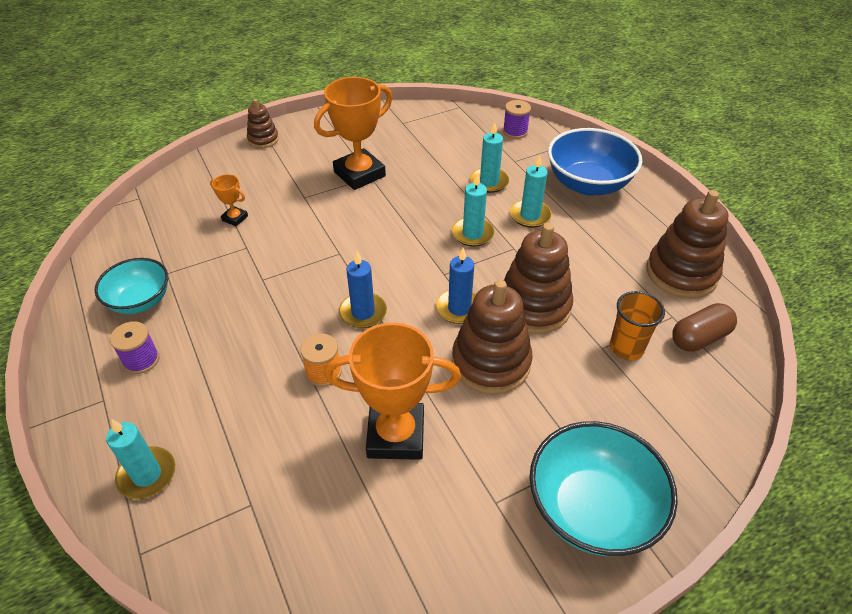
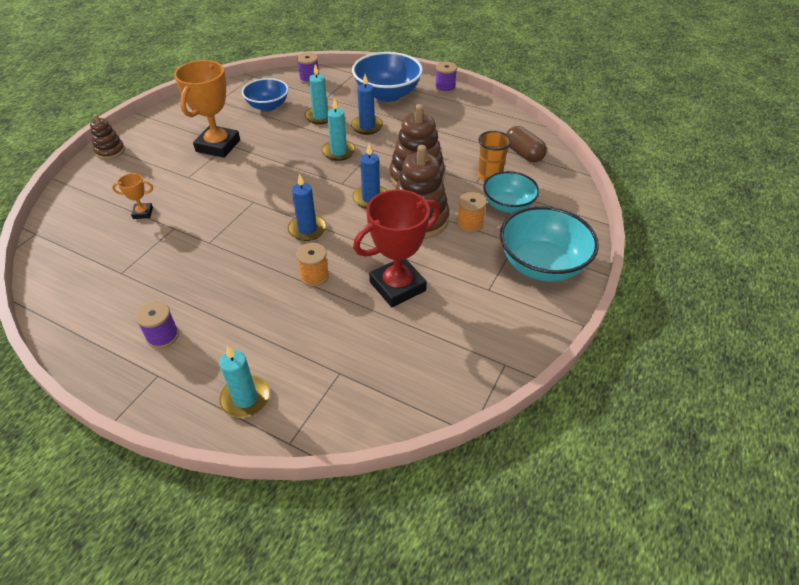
camera: 35 degrees left, 0 degrees up
(140, 301) = (118, 300): turquoise bowl -> turquoise bowl (508, 205)
(396, 435) = (397, 286): orange trophy -> red trophy
(444, 148) = (268, 106): none -> blue bowl
(530, 215) = (367, 126): turquoise candle -> blue candle
(546, 400) = (469, 224): none -> orange spool
(667, 203) = (445, 88): none -> purple spool
(681, 273) = (485, 124): brown stacking toy -> none
(699, 338) = (523, 153): brown capsule -> brown capsule turned 60 degrees counterclockwise

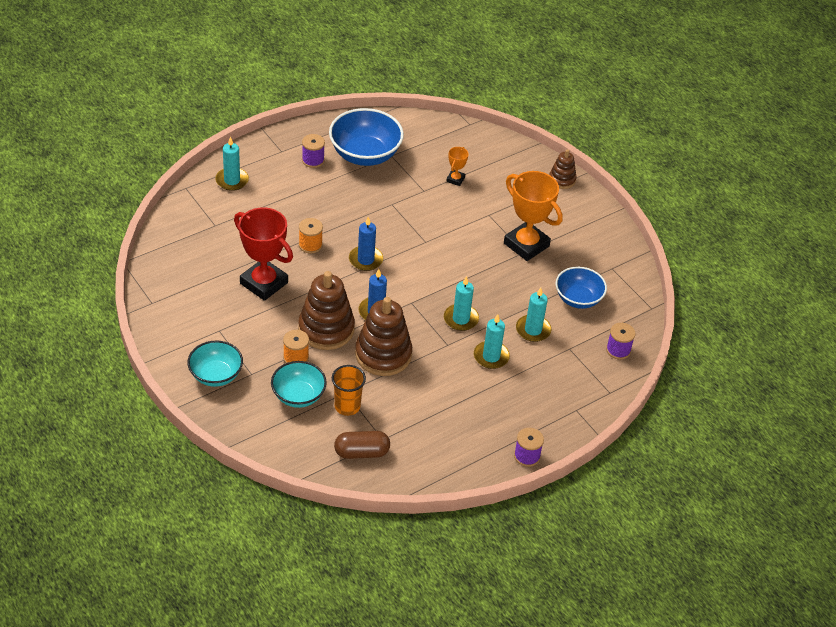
camera: 115 degrees right, 0 degrees up
(367, 126) = (491, 356): blue candle -> turquoise candle
(387, 94) = (544, 400): blue bowl -> blue bowl (365, 154)
(397, 286) = (264, 283): red trophy -> red trophy turned 45 degrees counterclockwise
(541, 265) = (216, 375): turquoise bowl -> turquoise bowl, size x0.64

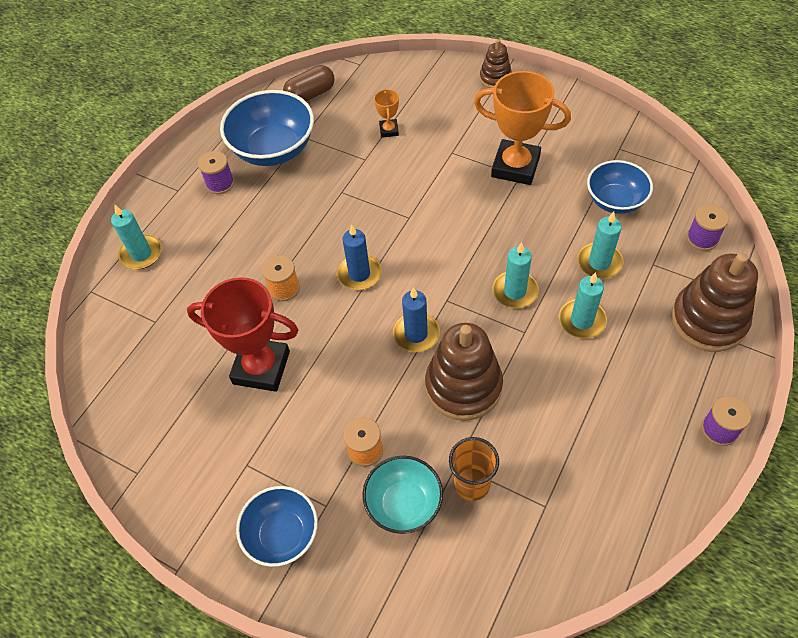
camera: 20 degrees left, 10 degrees up
(216, 375) = (282, 534): turquoise bowl -> blue bowl
(326, 329) = (375, 389): brown stacking toy -> brown stacking toy (708, 320)
(361, 452) = (535, 542): brown capsule -> brown capsule (310, 95)

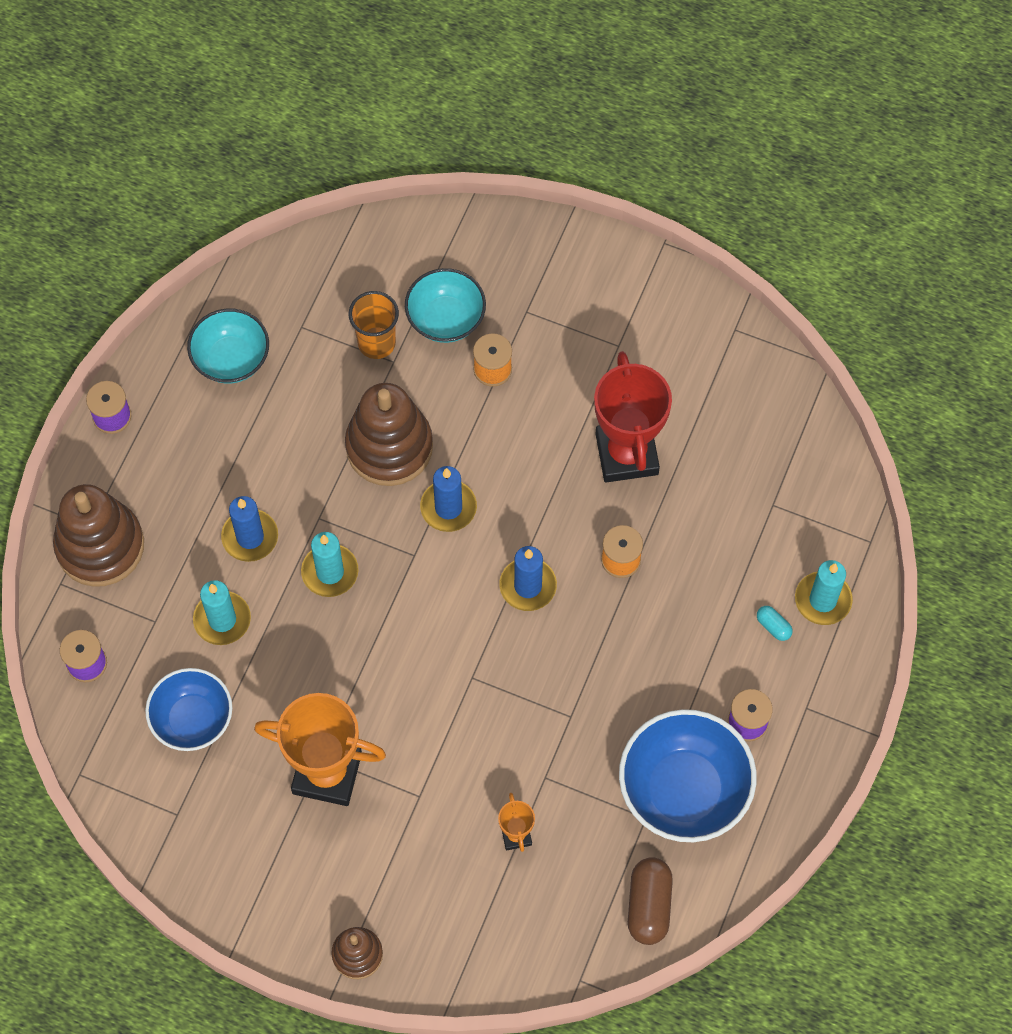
camera: 170 degrees right, 10 degrees up
(183, 239) = (773, 626): none -> turquoise capsule
(261, 367) = (626, 454): red trophy -> red trophy turned 75 degrees clockwise
(282, 534) = (566, 281): blue bowl -> none
(310, 95) = (649, 905): brown capsule -> brown capsule turned 45 degrees counterclockwise
(582, 320) = (250, 537): turquoise candle -> blue candle
(612, 477) = (231, 359): none -> turquoise bowl

